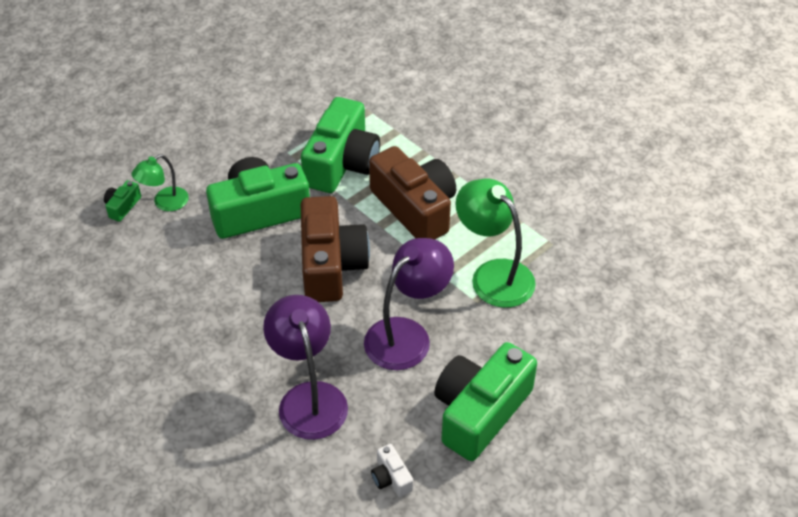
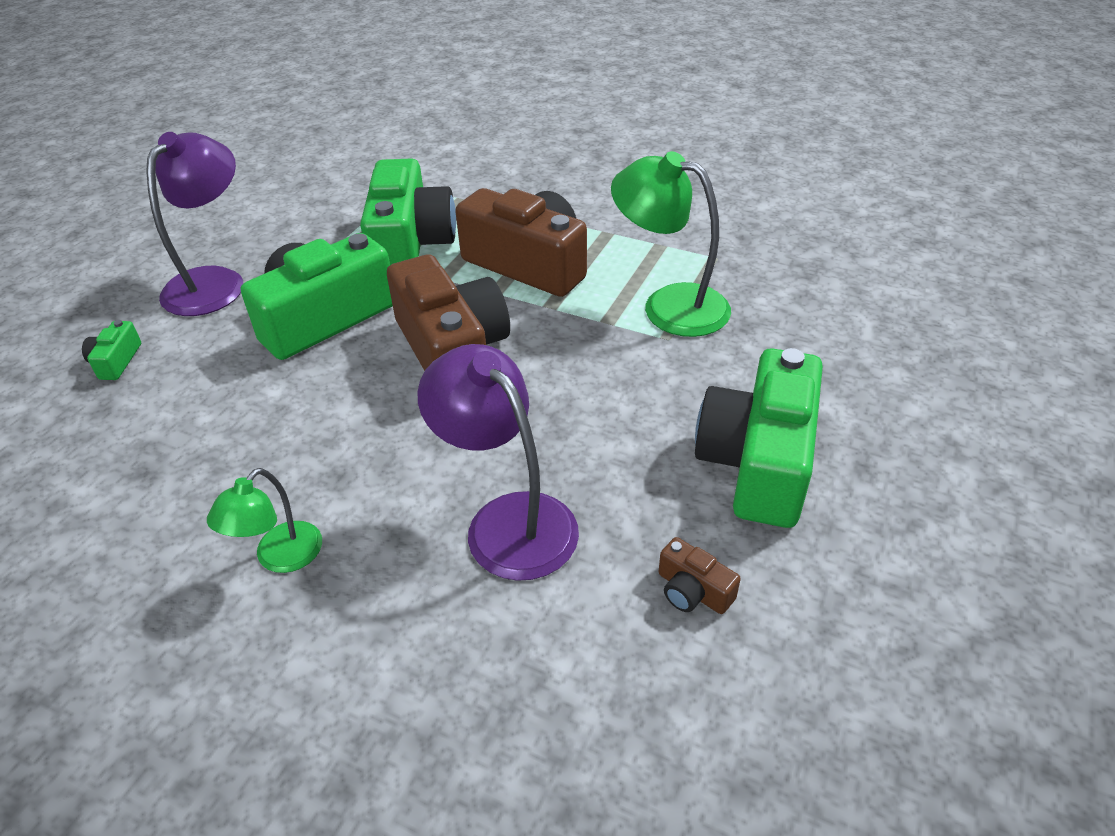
camera: 20 degrees left, 5 degrees down
(164, 203) = (180, 341): green lamp -> green lamp (280, 558)
(391, 478) = (692, 591): white camera -> brown camera
(407, 335) = (602, 400): purple lamp -> purple lamp (214, 282)

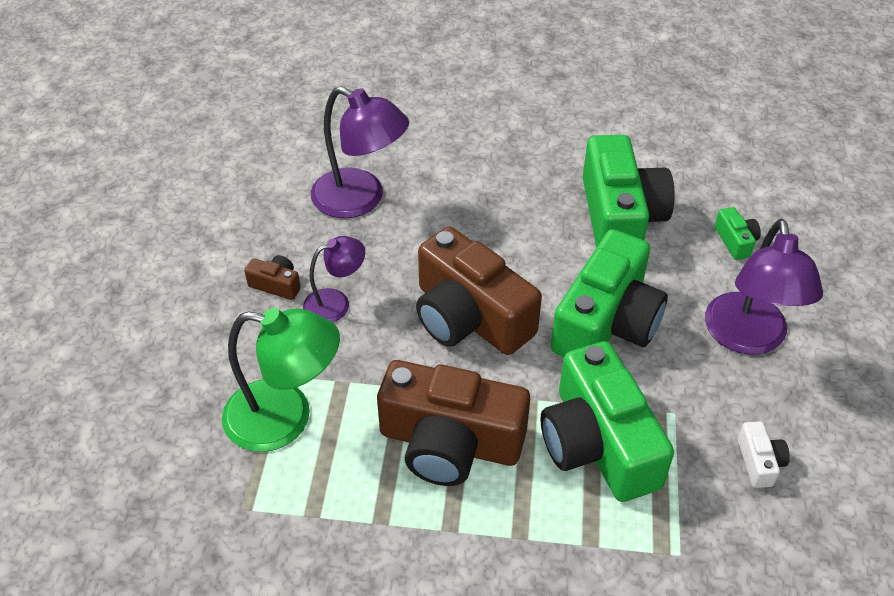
camera: 160 degrees right, 5 degrees up
(280, 558) = (487, 151): green lamp -> none
(302, 213) = (759, 462): none -> white camera
(589, 393) = (336, 303): none -> purple lamp
(692, 591) = (234, 188): brown camera -> brown camera (276, 285)
(758, 461) = (195, 276): green camera -> green camera (620, 217)

